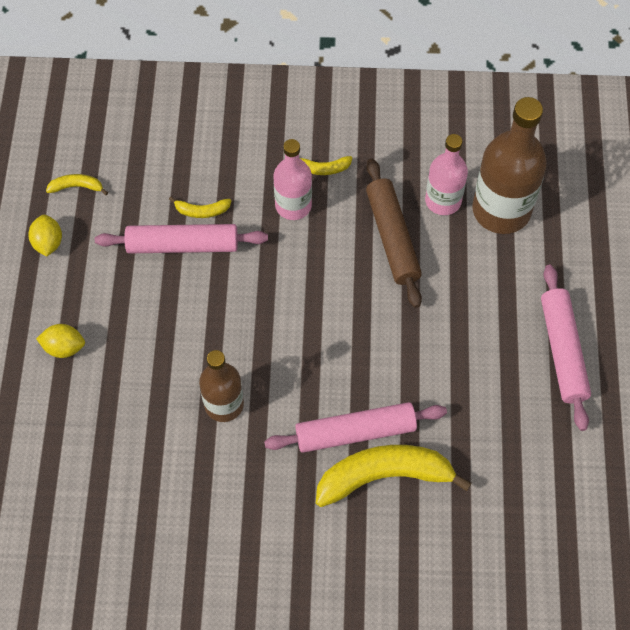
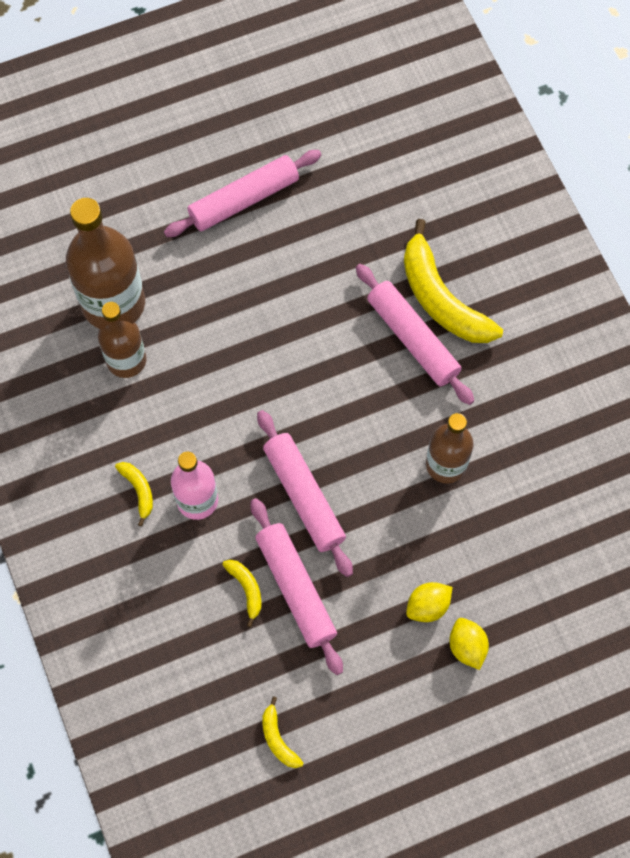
camera: 115 degrees left, 5 degrees up
(48, 243) = (360, 731): yellow lemon -> yellow lemon (427, 606)
(255, 282) = (303, 496): none -> pink rolling pin
(392, 237) = (191, 390): brown rolling pin -> none
(443, 200) = (126, 360): pink bottle -> brown bottle

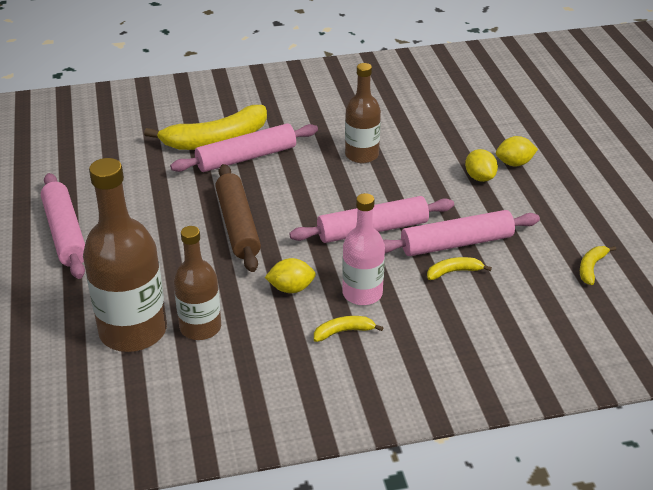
camera: 80 degrees left, 30 degrees down
(194, 430) = (291, 288): none -> yellow lemon
(278, 739) = (591, 268): yellow banana -> yellow banana turned 135 degrees clockwise
(286, 358) = (237, 225): none -> brown rolling pin

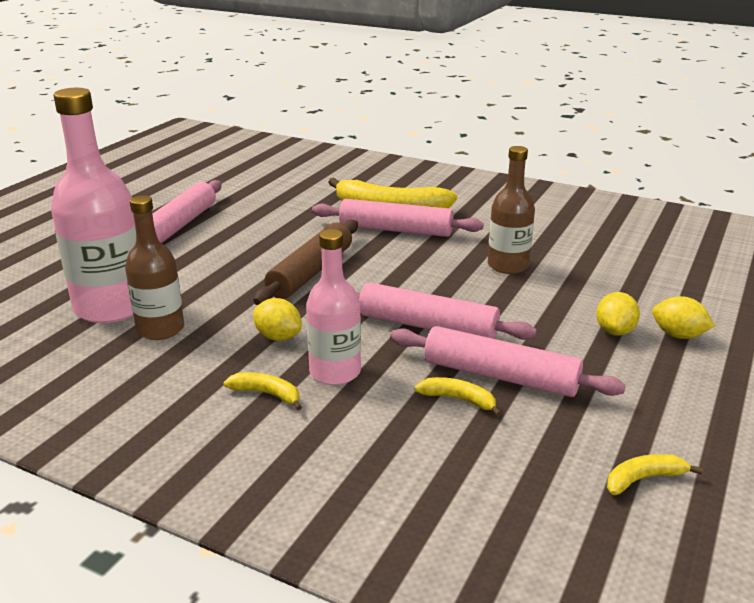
camera: 40 degrees right, 10 degrees down
(133, 331) = (111, 307): brown bottle -> pink bottle

